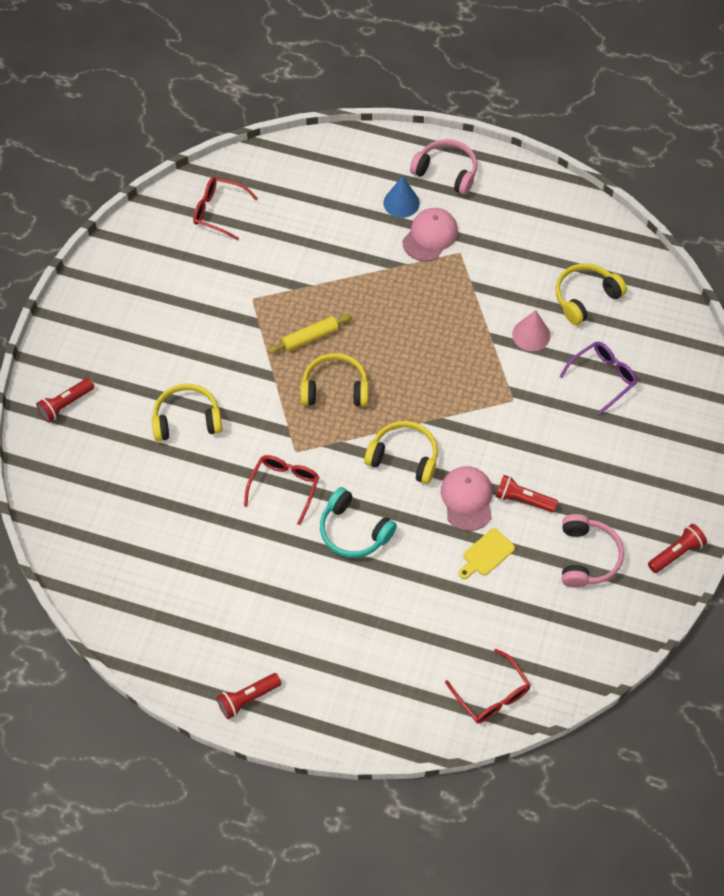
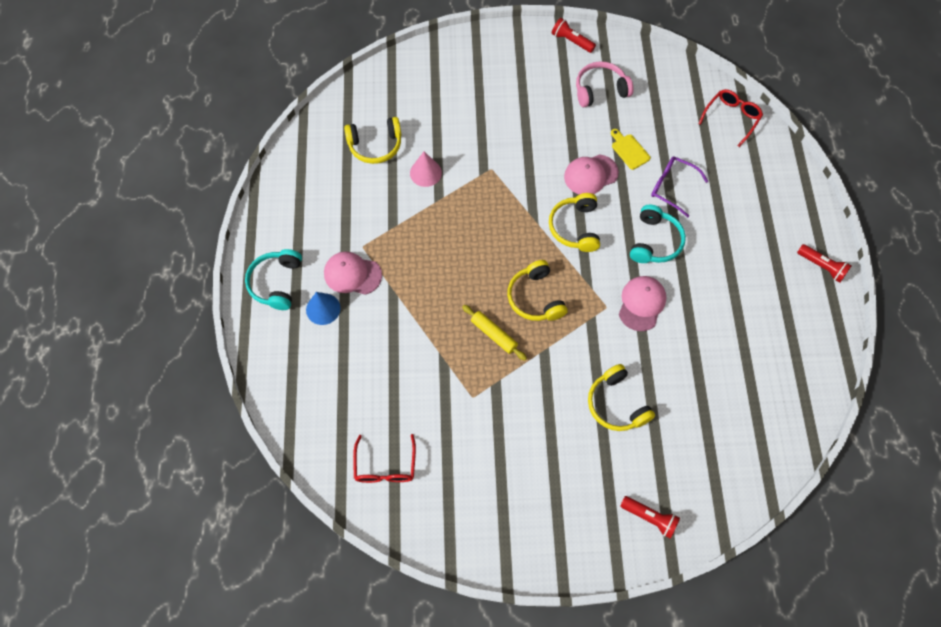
camera: 110 degrees left, 5 degrees up
(284, 487) = (641, 304): red glasses -> pink cap
(446, 172) = (276, 283): pink headphones -> turquoise headphones
(486, 554) = (629, 150): yellow cutting board -> yellow cutting board turned 150 degrees counterclockwise
(523, 499) = (574, 140): red flashlight -> none
(585, 297) = (375, 145): yellow headphones -> yellow headphones turned 45 degrees counterclockwise
(603, 377) = (446, 116): purple glasses -> purple glasses (672, 187)

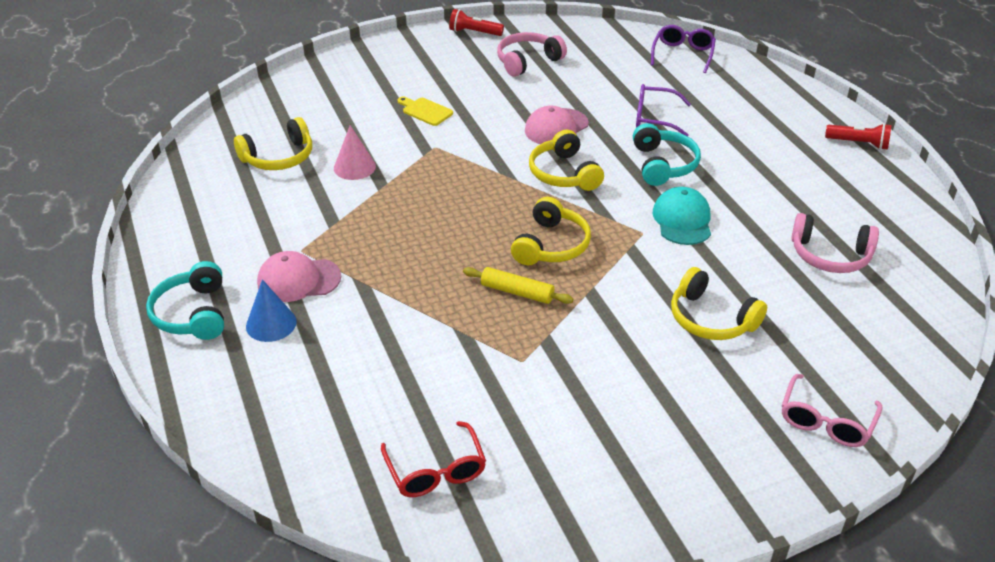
camera: 20 degrees left, 25 degrees down
(535, 298) = (551, 245): yellow headphones -> yellow headphones turned 120 degrees counterclockwise
(629, 150) = (588, 99): yellow cutting board -> yellow cutting board (425, 111)
(641, 304) = (682, 220): pink cap -> turquoise cap
(650, 517) = (826, 421): red flashlight -> pink glasses
(731, 118) = (683, 54): red glasses -> purple glasses
(734, 374) = (830, 255): none -> pink headphones

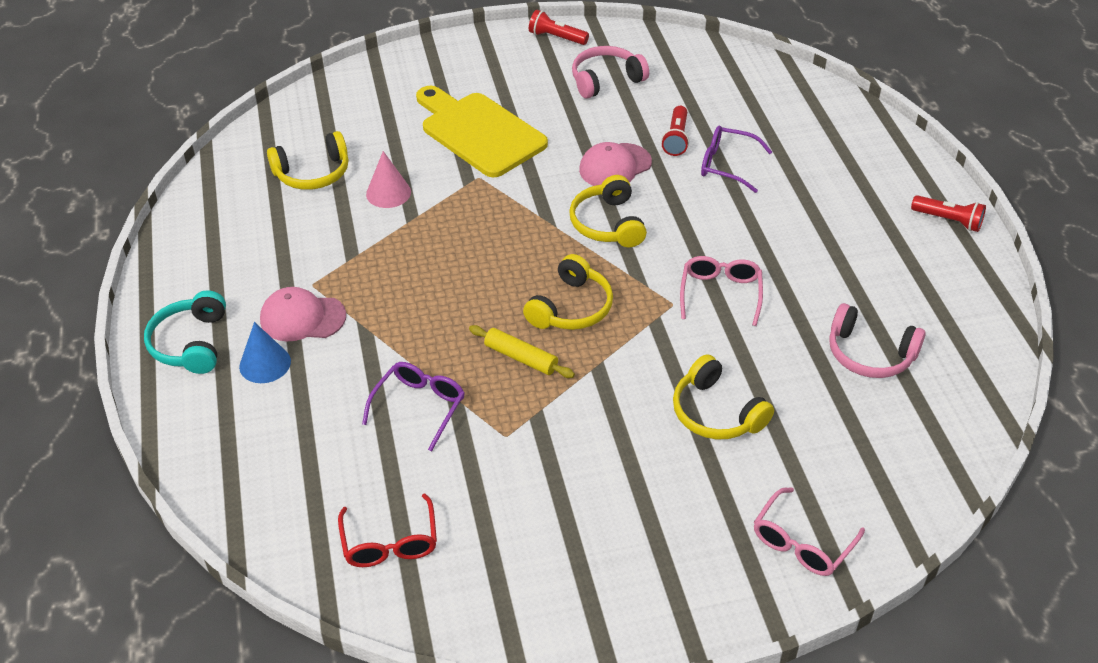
camera: 10 degrees right, 5 degrees up
(425, 111) = (479, 132): yellow cutting board -> yellow cutting board, size x2.35
(604, 101) = (676, 139): none -> red flashlight
(663, 165) = (719, 224): turquoise headphones -> none
(682, 220) = (720, 293): turquoise cap -> pink glasses
(683, 54) = (783, 87): purple glasses -> purple glasses (419, 406)

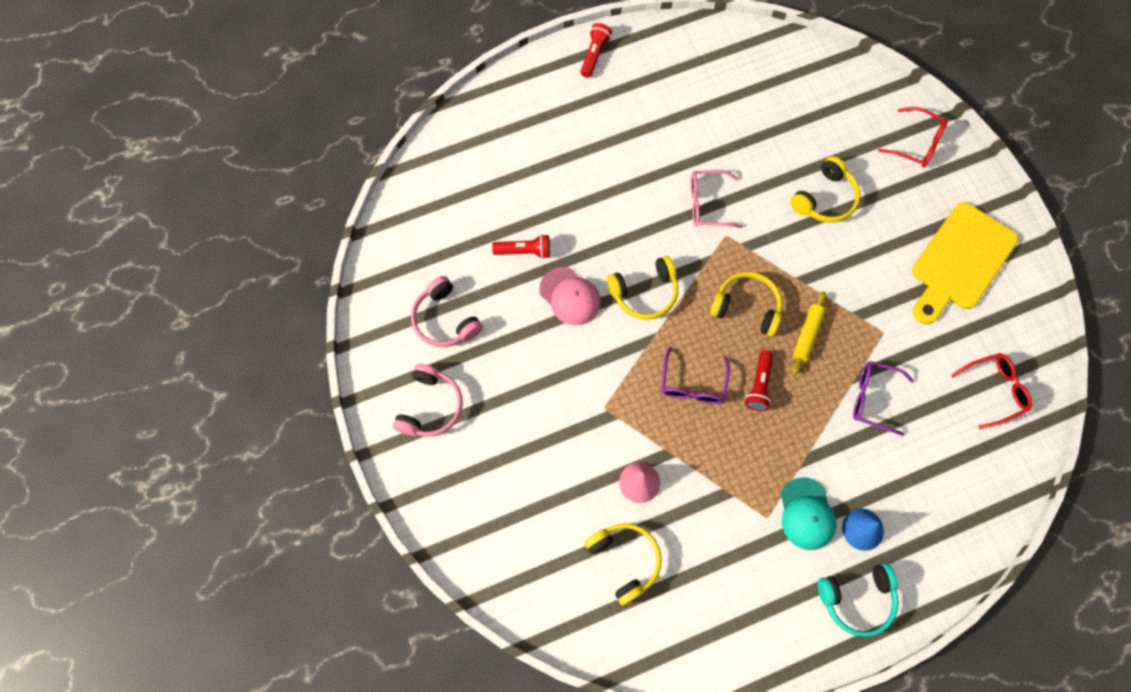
camera: 100 degrees left, 25 degrees up
(302, 318) = (807, 514): pink cap -> turquoise cap
(479, 132) = (540, 420): yellow cutting board -> yellow cutting board (960, 261)
(556, 38) = (379, 375): red flashlight -> red flashlight (759, 385)
(726, 165) = (554, 209): purple glasses -> purple glasses (692, 384)
(802, 543) = (917, 143): pink glasses -> red glasses
(870, 354) = (745, 106): pink headphones -> pink headphones (430, 406)

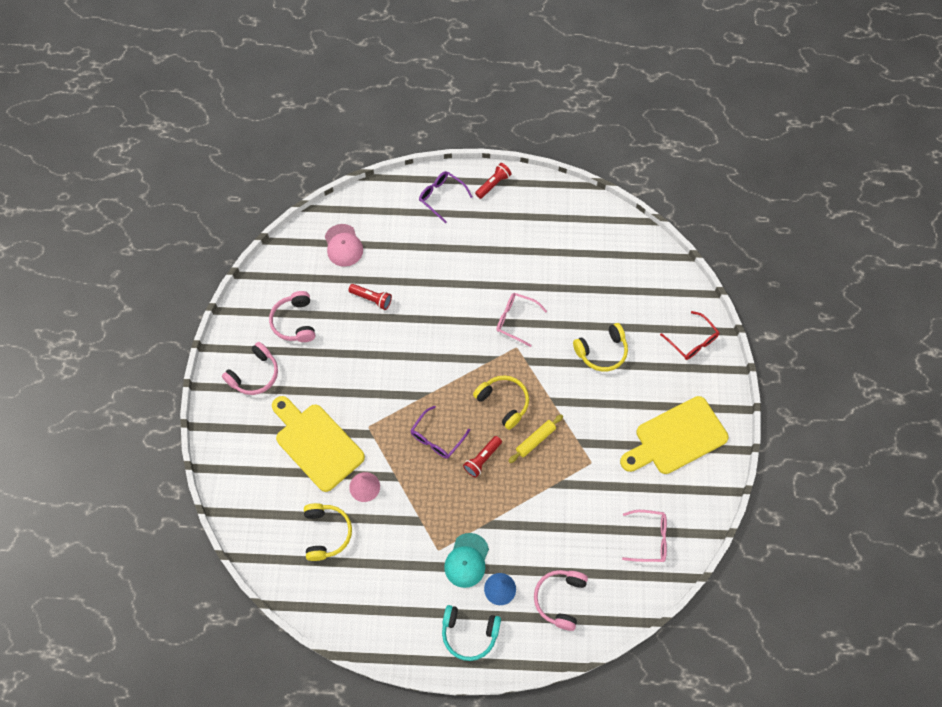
camera: 25 degrees right, 5 degrees down
(553, 457) = (316, 443): none -> yellow cutting board
(570, 296) = (386, 342): pink cap -> pink cap (343, 245)
(644, 292) = (438, 362): yellow headphones -> none
(873, 398) = (558, 504): purple glasses -> purple glasses (441, 197)
(936, 508) = (560, 599): none -> pink headphones
(994, 390) = (649, 538): red glasses -> pink glasses

